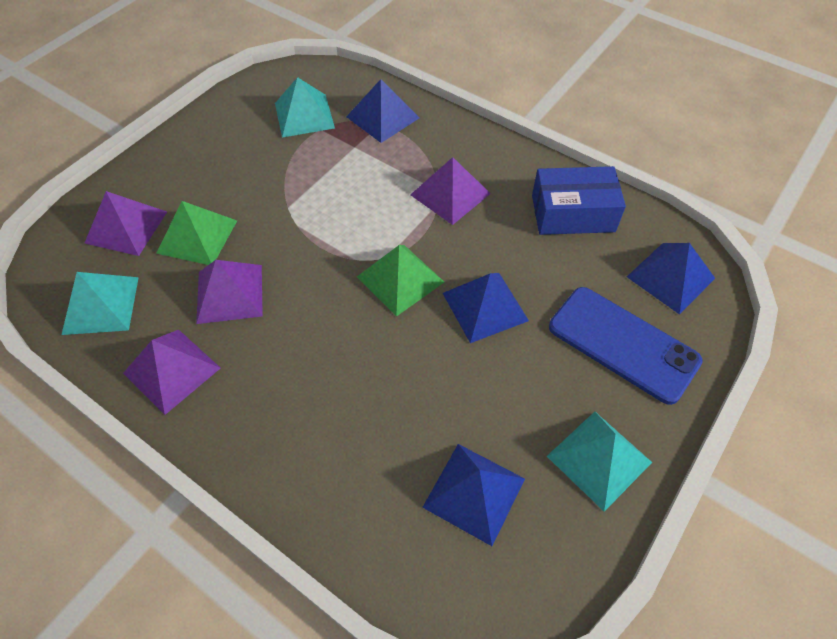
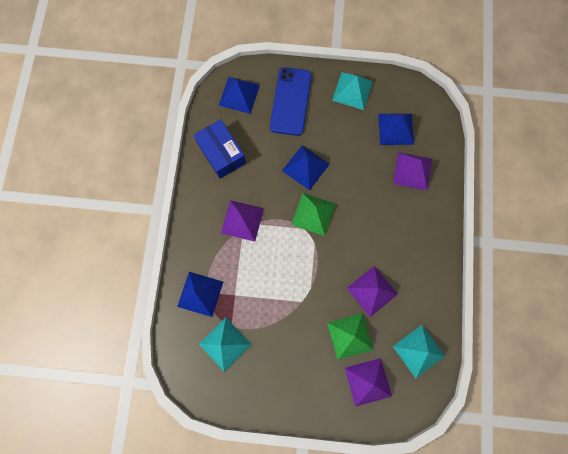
camera: 120 degrees left, 20 degrees up
(172, 370) = (426, 286): purple pyramid -> purple pyramid (412, 171)

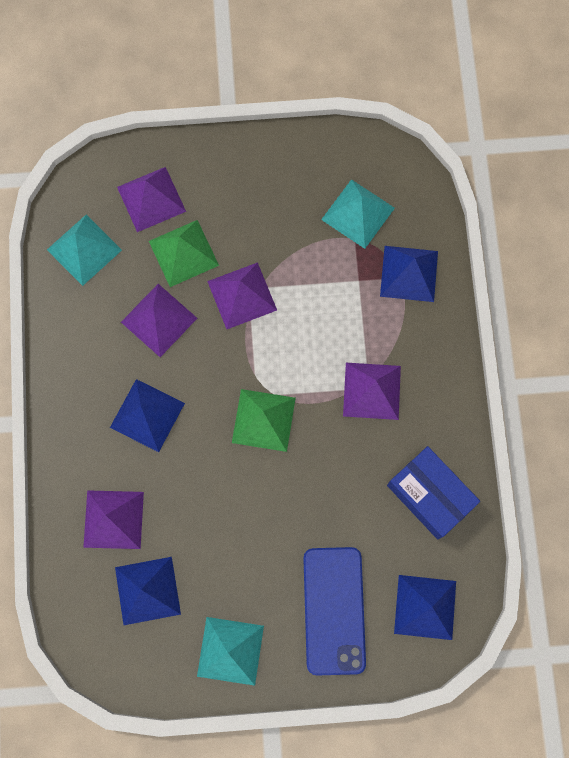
camera: 170 degrees right, 0 degrees up
(305, 167) = (288, 495): blue pyramid -> blue pyramid (147, 415)
(314, 298) = (242, 295): none -> purple pyramid

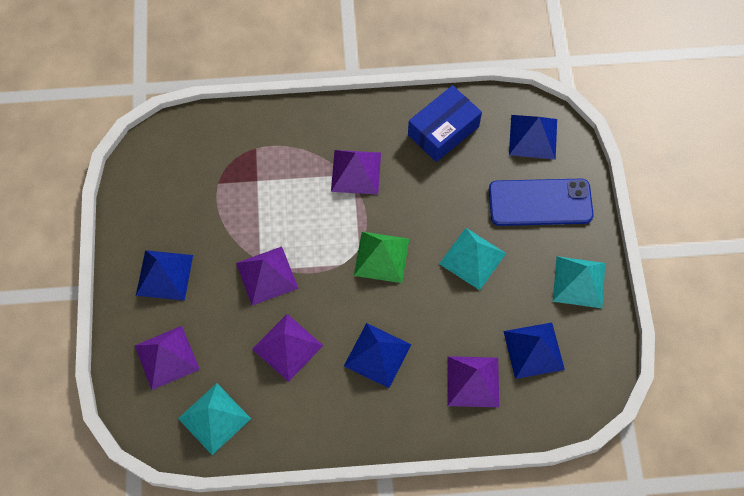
camera: 90 degrees left, 10 degrees down
(183, 253) = (223, 326): green pyramid -> none
(358, 213) = (195, 180): turquoise pyramid -> turquoise pyramid (472, 258)
(409, 273) = (253, 141): blue pyramid -> blue pyramid (164, 275)

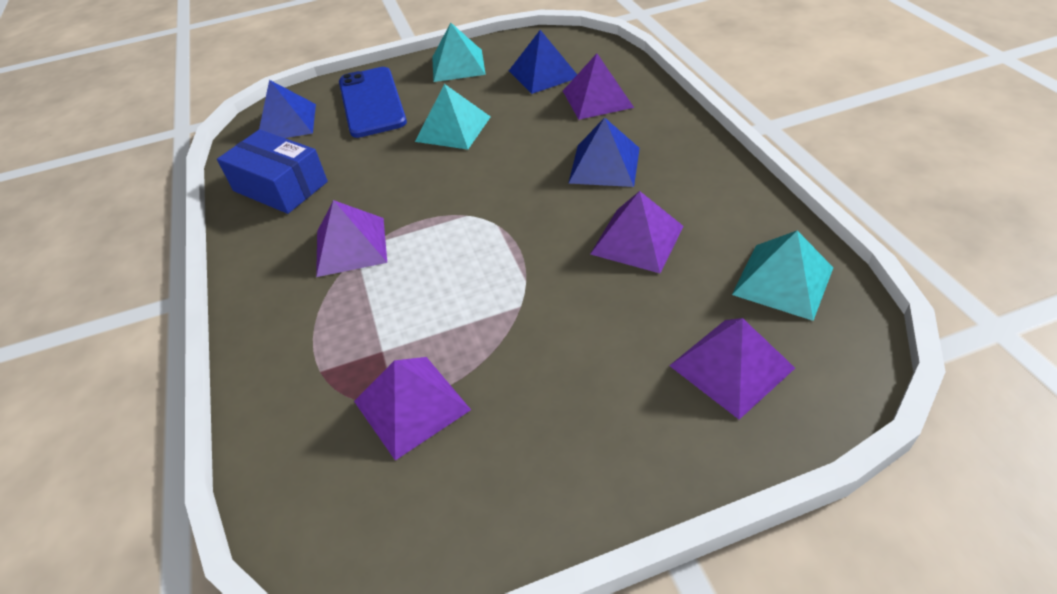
camera: 100 degrees left, 20 degrees down
(164, 275) = (593, 421): blue pyramid -> none
(266, 275) = (541, 291): purple pyramid -> purple pyramid (411, 405)
(381, 257) = (474, 193): green pyramid -> none

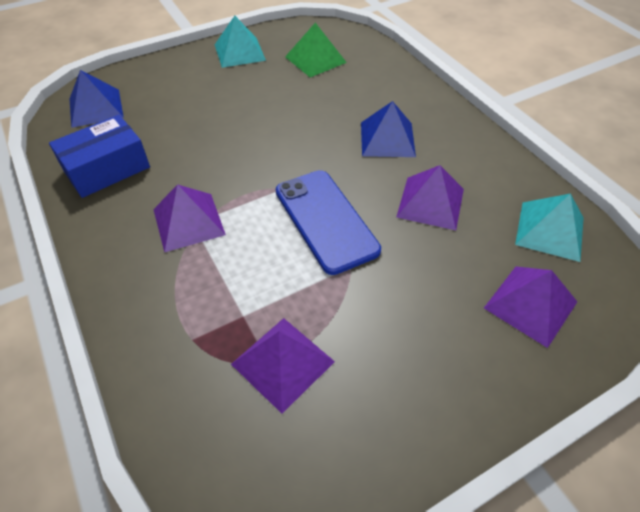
camera: 15 degrees left, 5 degrees up
(280, 186) = (106, 168): blue box -> blue box turned 60 degrees counterclockwise
(372, 102) = (171, 87): blue phone -> blue phone (325, 220)
(453, 129) = (251, 110): turquoise pyramid -> none
(543, 74) = (315, 59): blue pyramid -> green pyramid
(597, 99) = (366, 81): purple pyramid -> none

